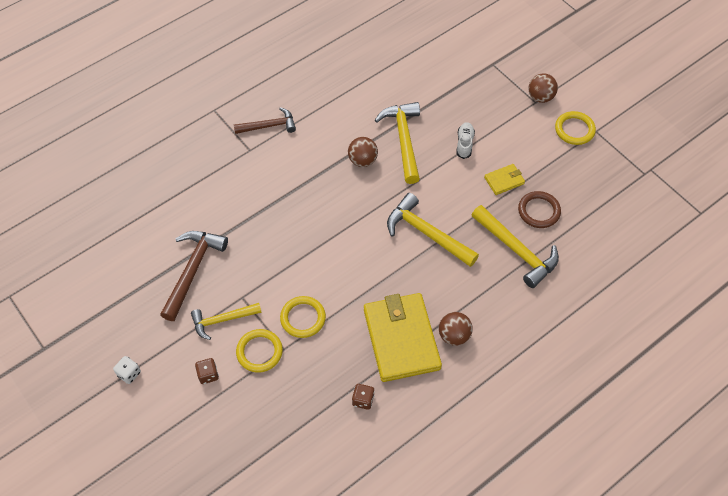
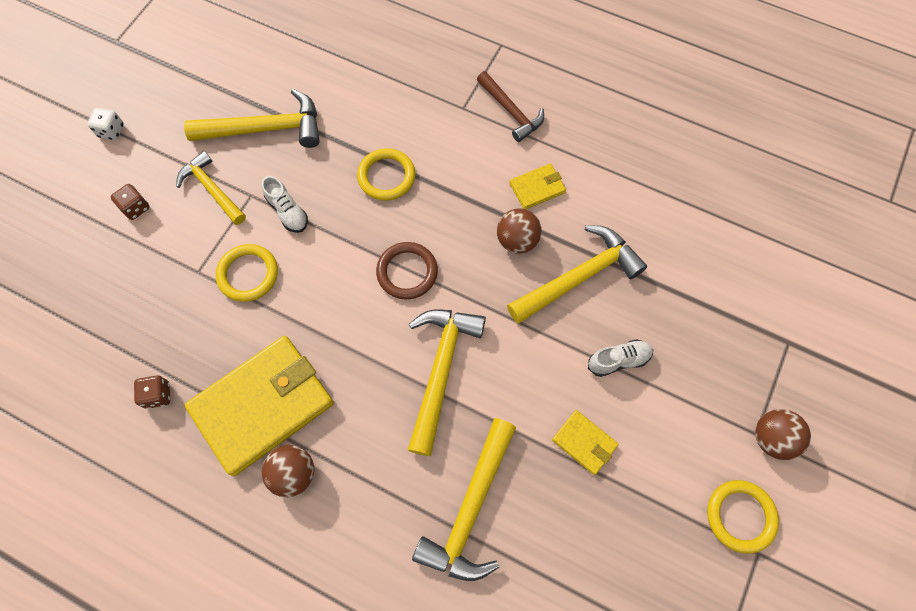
camera: 65 degrees right, 10 degrees up
(192, 271) = (265, 129): brown hammer -> yellow hammer
(259, 352) = (184, 247): yellow ring -> yellow ring (386, 176)
(268, 279) = (287, 211): none -> white shoe
(332, 135) = (537, 188): none -> yellow wallet
(539, 211) = (556, 516): brown ring -> brown ring (407, 272)

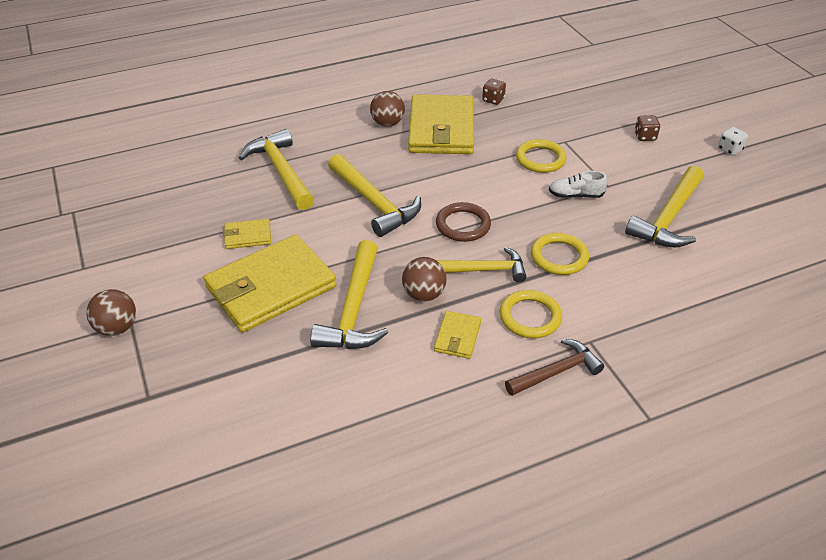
camera: 130 degrees right, 25 degrees down
(212, 189) = (630, 171): yellow hammer -> yellow hammer (486, 270)
(511, 111) = (556, 372): brown hammer -> brown hammer turned 150 degrees clockwise
(618, 360) = (271, 287): white shoe -> yellow wallet
(740, 516) = (109, 275): yellow ring -> yellow ring (530, 317)

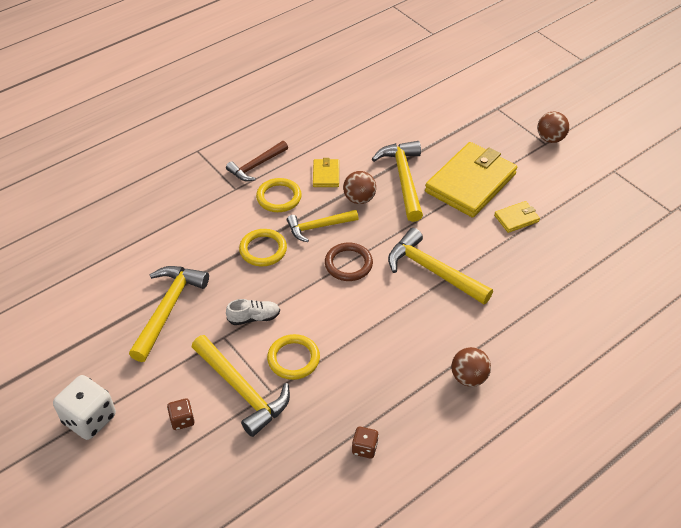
camera: 165 degrees right, 5 degrees up
(281, 171) = (535, 288): yellow hammer -> yellow hammer (242, 390)
(441, 129) = (408, 381): yellow wallet -> none
(729, 149) = (89, 419): white dice -> white dice, size x1.91

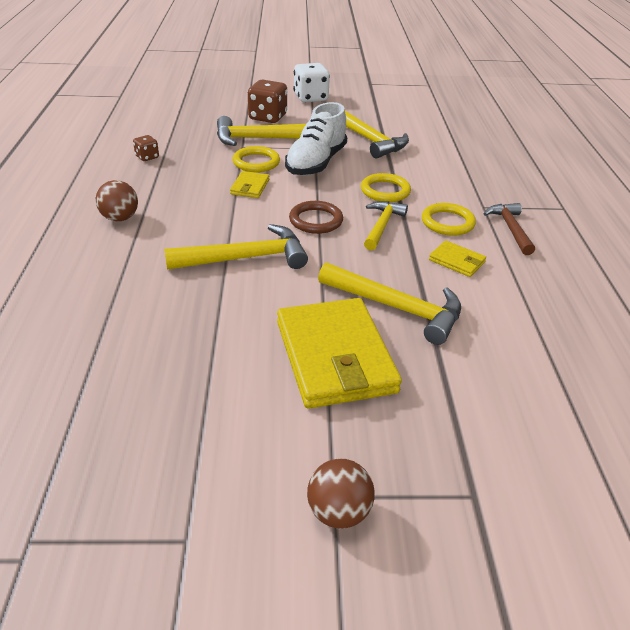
camera: 125 degrees right, 10 degrees down
(182, 420) = (267, 117): brown dice -> brown dice, size x1.91
(254, 318) = (316, 163): white shoe -> white shoe, size x2.03
(359, 199) = (396, 264): brown ball -> none
(516, 218) = (234, 357): yellow wallet -> yellow wallet (250, 187)

